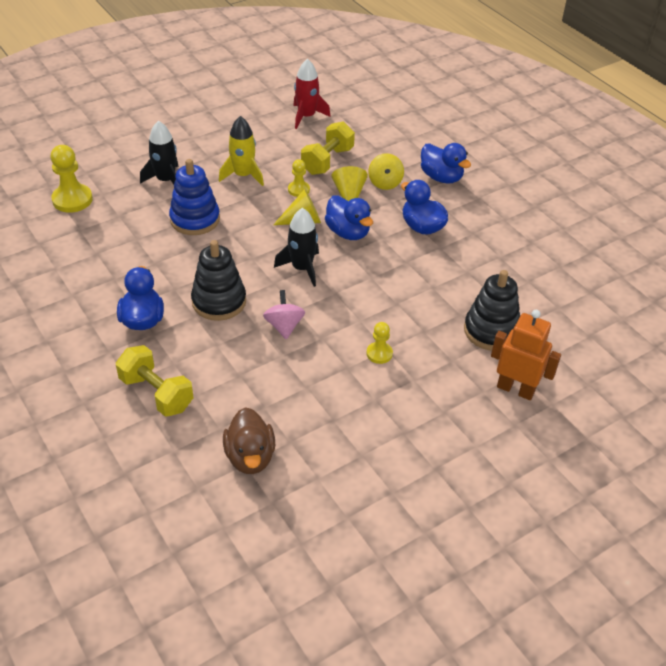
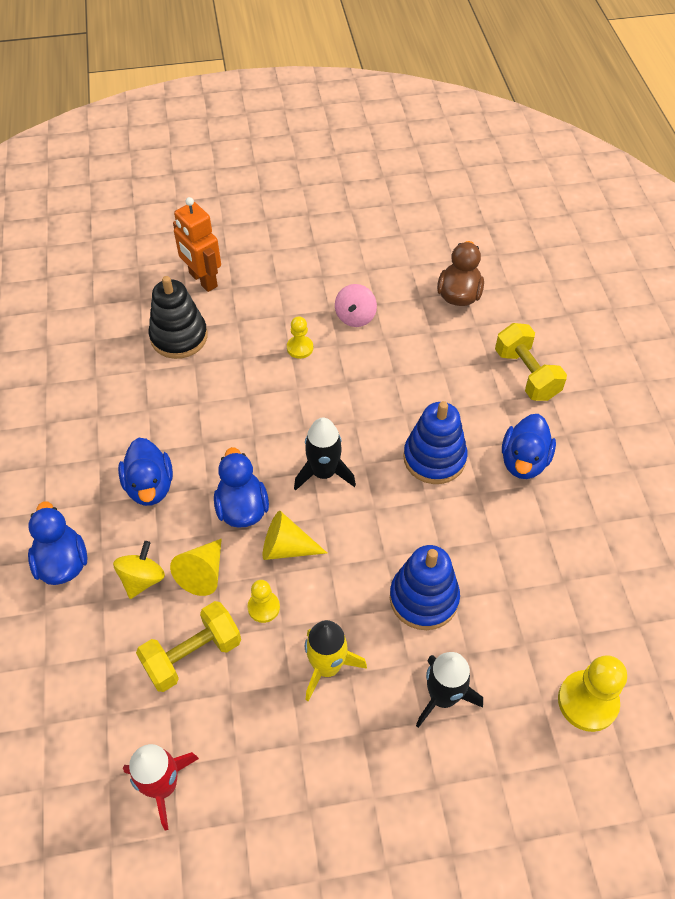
camera: 155 degrees left, 10 degrees up
(219, 301) = (434, 458): black stacking toy -> blue stacking toy
(284, 326) = (377, 406): pink spinning top -> pink spinning top (355, 317)

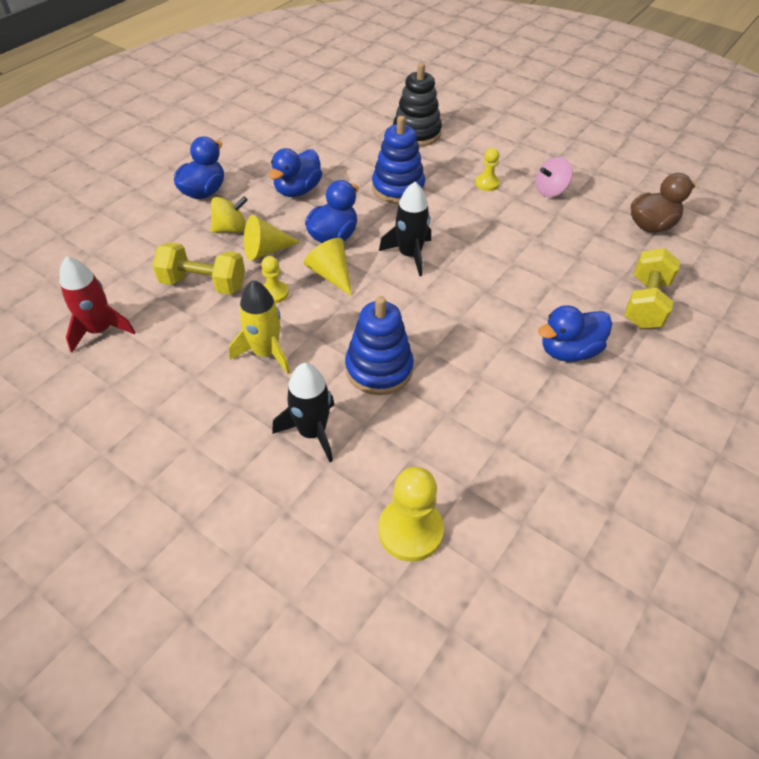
camera: 45 degrees right, 5 degrees down
(203, 280) = (471, 115): orange robot -> none
(434, 458) = (499, 300): blue stacking toy -> blue stacking toy (398, 188)

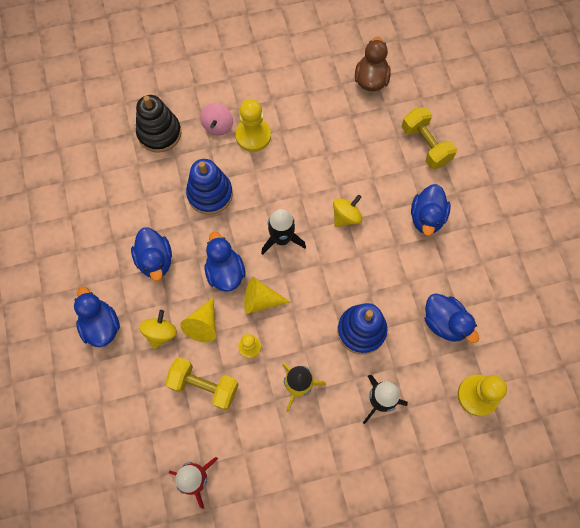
camera: 50 degrees left, 20 degrees up
(203, 284) = (204, 386): yellow dumbbell -> yellow dumbbell turned 60 degrees clockwise
(467, 440) = (444, 322): none -> blue duck
(487, 183) = (253, 136): yellow pawn -> yellow pawn, size x1.74
(488, 287) = (346, 216): none -> yellow spinning top
(550, 191) = (293, 105): pink spinning top -> pink spinning top (218, 126)

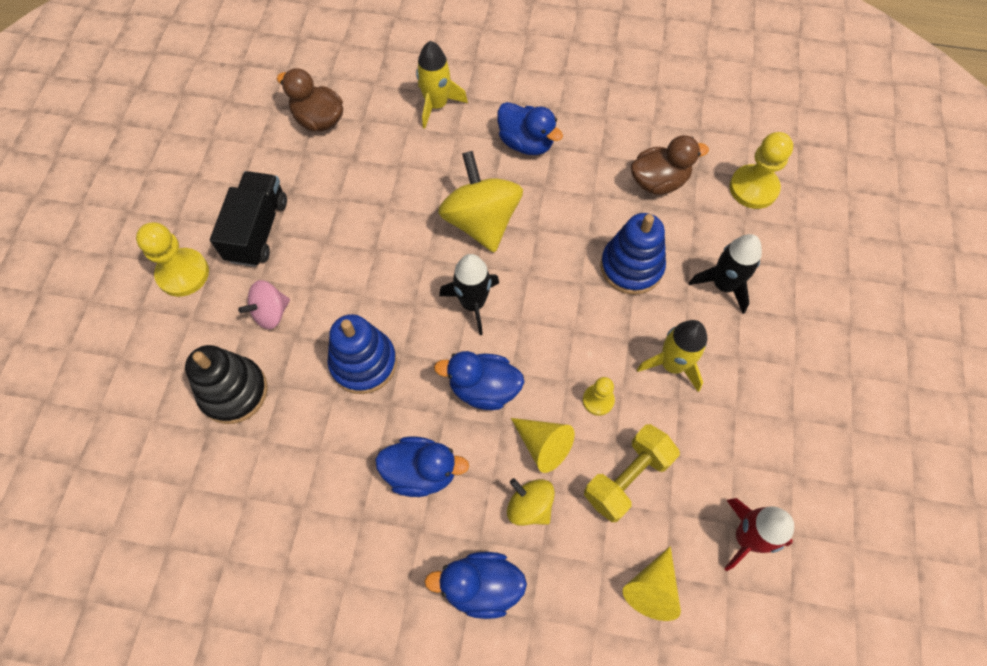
camera: 65 degrees left, 5 degrees down
(218, 126) = (271, 313): pink spinning top -> pink spinning top turned 105 degrees clockwise
(253, 136) = (312, 277): yellow pawn -> yellow pawn (183, 273)
(261, 300) = (542, 361): yellow cone -> yellow cone (652, 588)
(270, 89) = (258, 230): none -> black truck
(346, 216) = (481, 221): yellow spinning top -> yellow spinning top, size x1.83
(425, 145) = (436, 105): yellow dumbbell -> yellow rocket
(444, 322) = (658, 181): blue duck -> brown duck

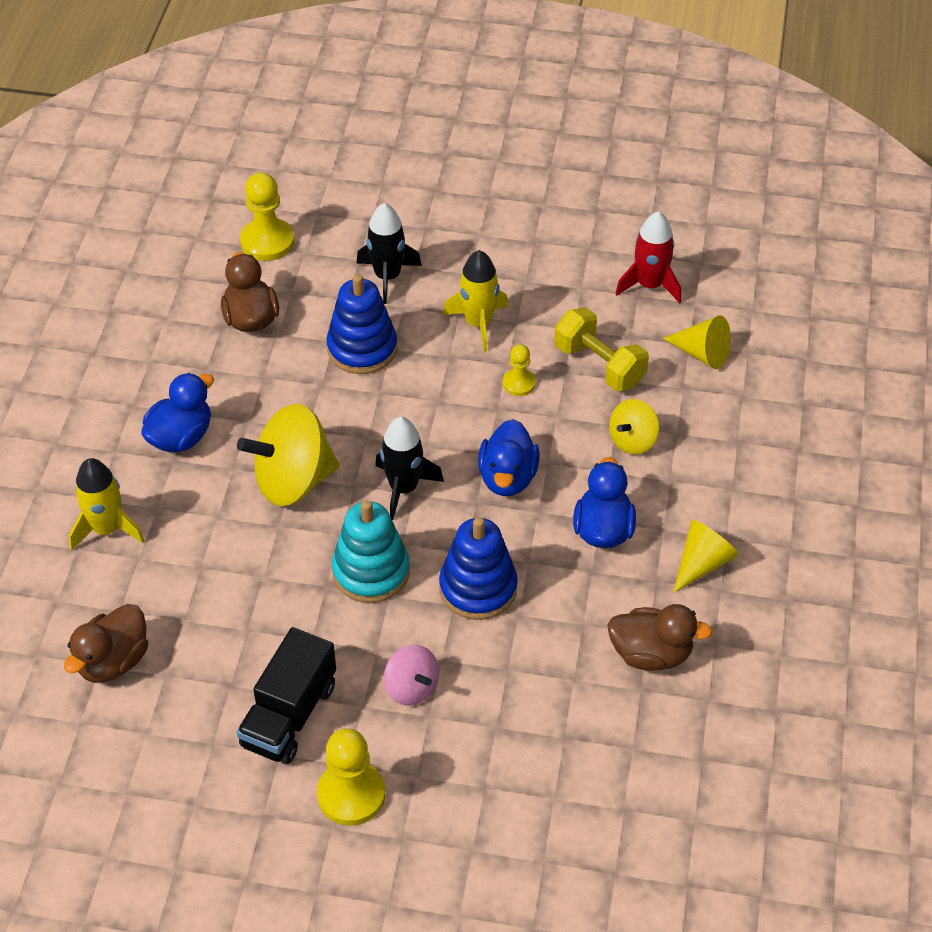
camera: 90 degrees left, 15 degrees down
(234, 392) = (516, 715): black stacking toy -> none
(258, 230) = (289, 715): black truck -> black truck turned 75 degrees counterclockwise
(280, 509) = (651, 654): none -> brown duck
(386, 281) = (371, 571): none -> turquoise stacking toy
(481, 586) = (713, 479): blue duck -> none
(543, 445) = (569, 429): yellow cone -> yellow cone (702, 563)

